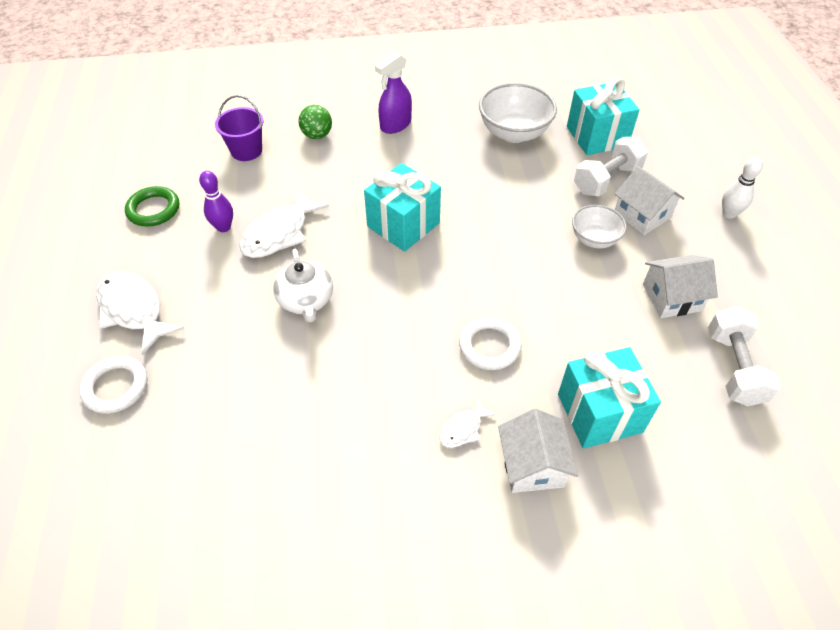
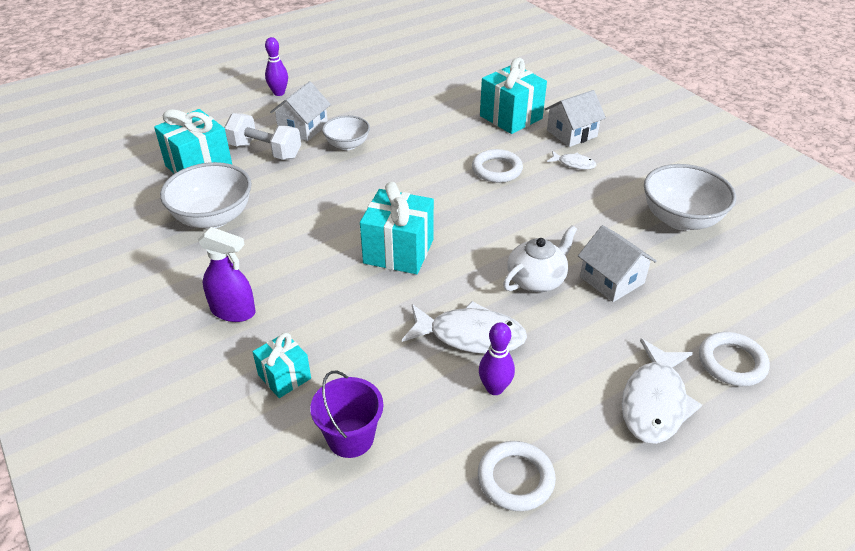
camera: 115 degrees left, 10 degrees down
(153, 209) = (515, 479): green ring -> white ring
(302, 479) = (680, 219): none -> white bowl
(317, 135) = (284, 377): green ball -> turquoise gift
(671, 297) = (387, 105): white house -> white house (612, 280)
(729, 213) = (279, 93): white bowling pin -> purple bowling pin
(733, 367) = (432, 79): white dumbbell -> none

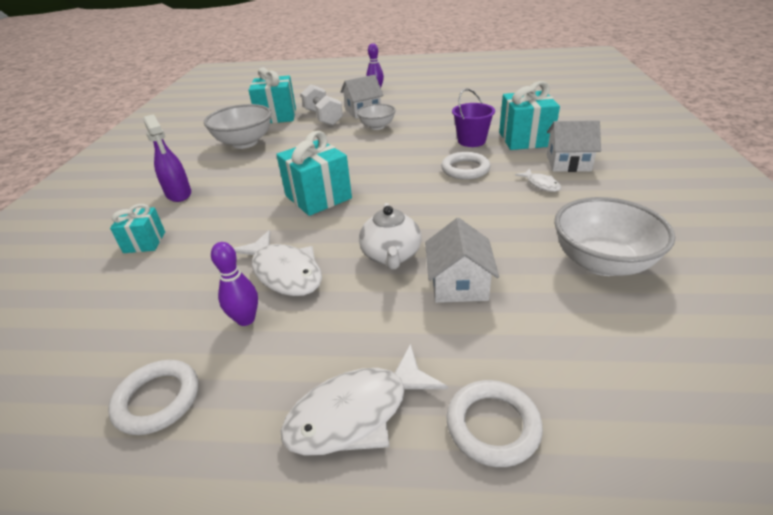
camera: 40 degrees right, 5 degrees down
(350, 438) = (117, 299): purple bucket -> purple bucket (471, 141)
(536, 279) = (391, 255): white teapot -> white teapot turned 90 degrees clockwise

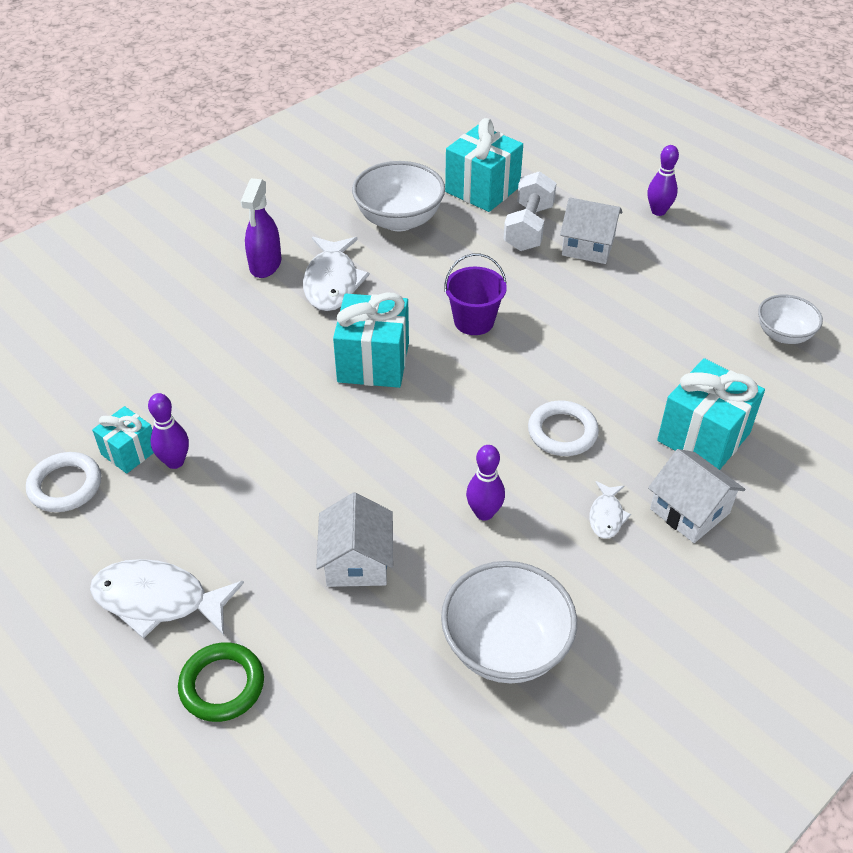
camera: 40 degrees right, 10 degrees up
(144, 242) = (185, 314): turquoise gift -> turquoise gift (129, 452)
(284, 272) = (247, 436): white fish -> white fish (332, 282)
(377, 126) = (566, 288): white bowl -> white bowl (783, 335)
(391, 255) = (345, 486): white teapot -> none
(458, 284) = (357, 561): white house -> white house turned 45 degrees counterclockwise
(471, 141) = (636, 393): purple bucket -> purple bucket (474, 321)
(486, 218) = (484, 513): none -> purple bowling pin
(492, 425) = (222, 685): white ring -> green ring

